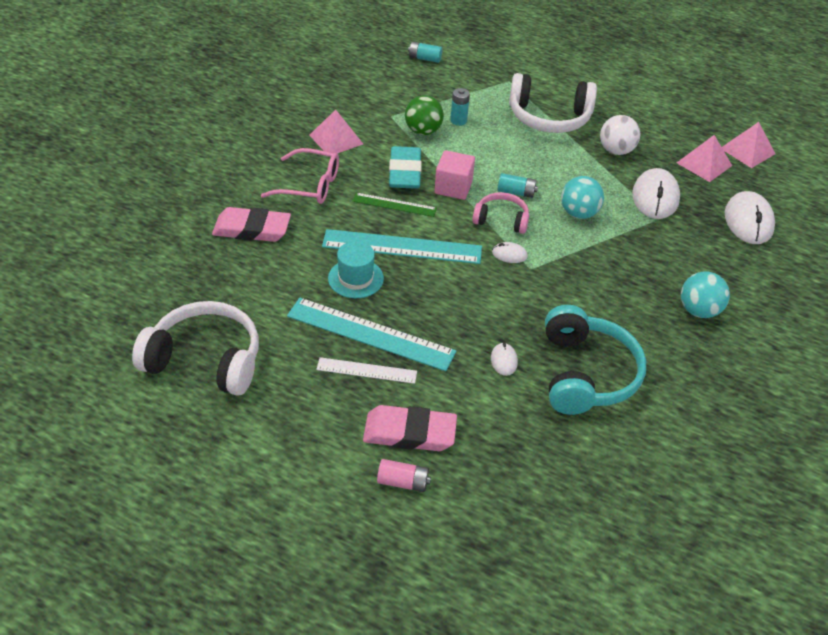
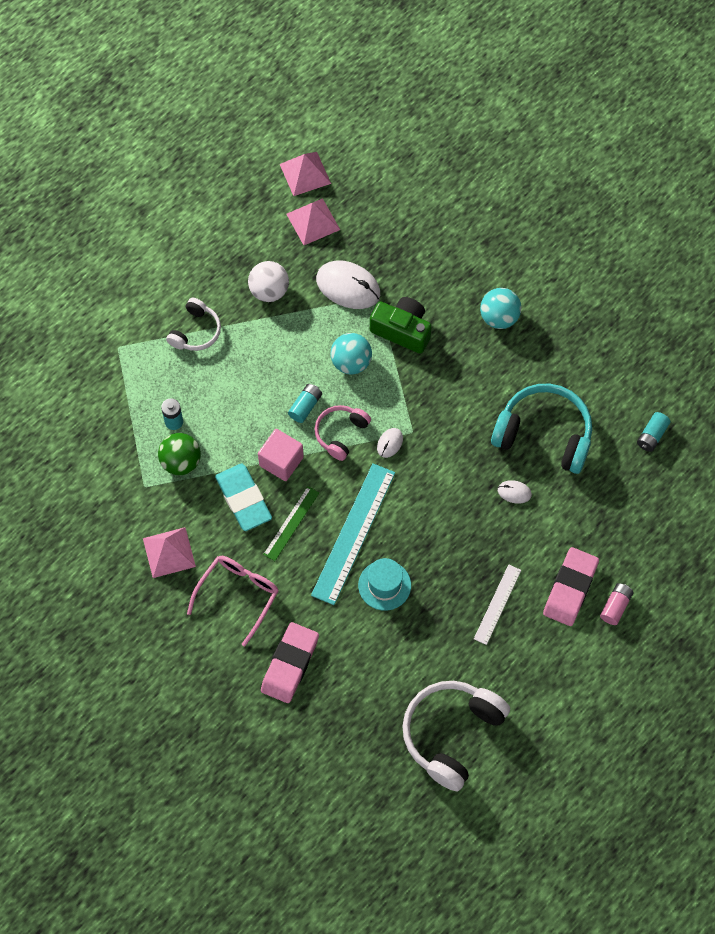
camera: 70 degrees left, 20 degrees up
(370, 333) = (456, 590): turquoise ruler -> none
(405, 172) = (244, 499): turquoise eraser -> turquoise eraser turned 45 degrees clockwise
(424, 58) = (45, 420): turquoise battery -> turquoise battery (652, 436)
(549, 117) = (196, 332): white headphones -> white headphones, size x0.56
(635, 241) = (402, 330): none -> green camera
(748, 221) = (403, 224): white mouse -> none

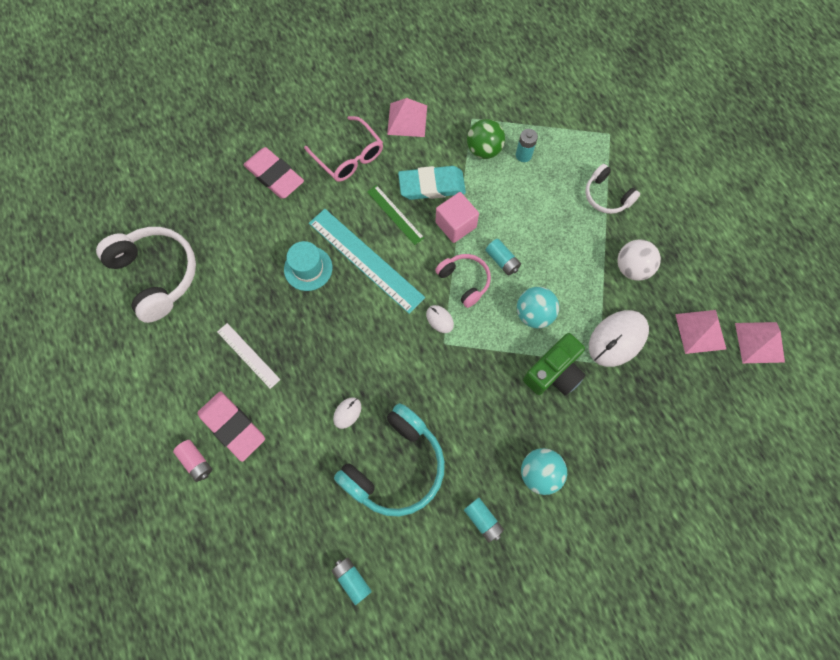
camera: 110 degrees right, 5 degrees up
(558, 350) = (483, 520): none -> turquoise battery

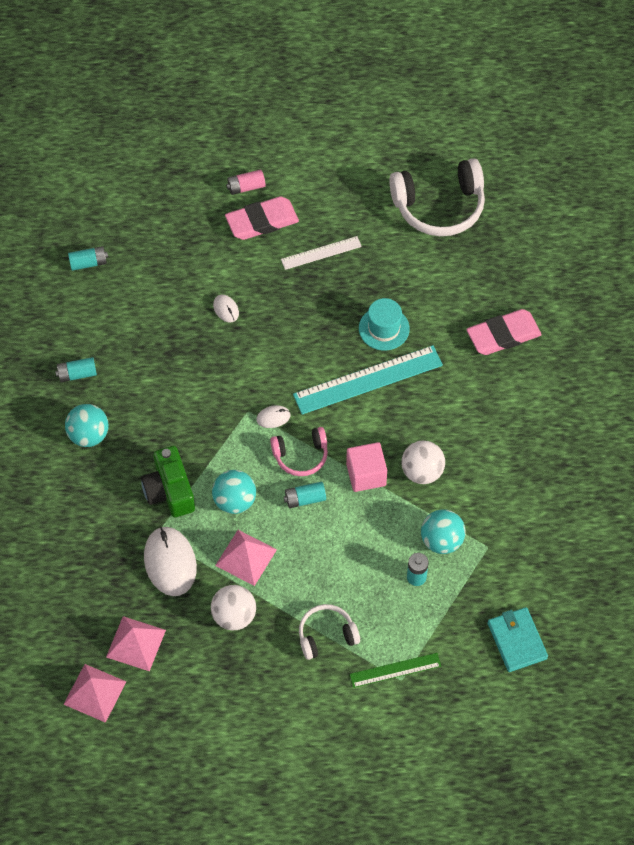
camera: 115 degrees right, 10 degrees down
(349, 157) = (494, 409): pink glasses -> none
(395, 214) = (405, 425): green ruler -> green ruler (395, 670)
(395, 466) = (159, 328): turquoise headphones -> none
(407, 119) = (515, 482): pink pyramid -> pink pyramid (246, 557)
(432, 186) = (422, 472): turquoise eraser -> white ball
(484, 150) = (441, 540): green ball -> turquoise ball
(535, 74) = (517, 641): none -> turquoise wallet

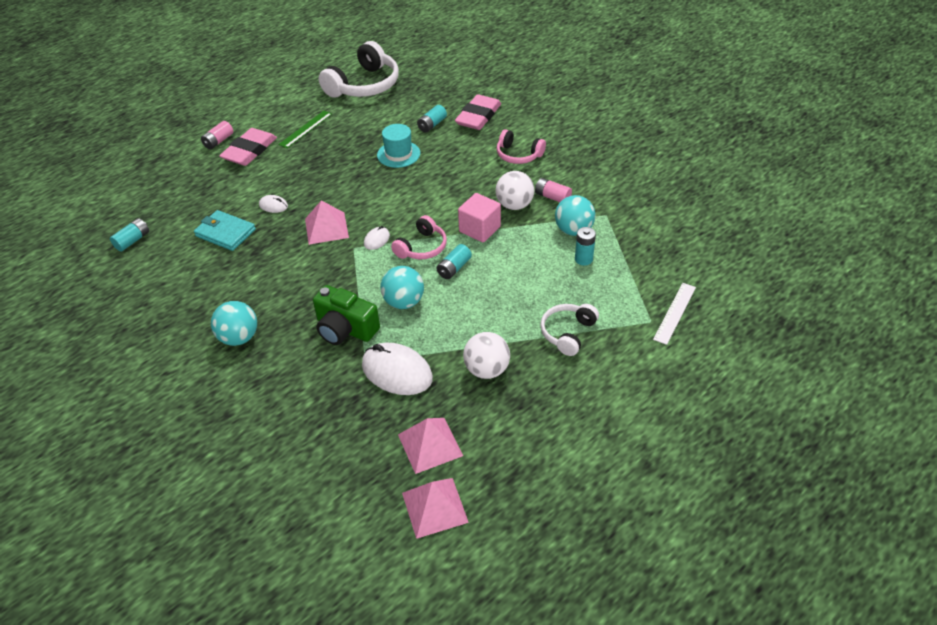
camera: 40 degrees left, 15 degrees down
(77, 374) = (189, 307): turquoise battery -> turquoise battery (432, 125)
(246, 557) = (452, 328): pink pyramid -> pink pyramid (326, 228)
(321, 253) = (310, 143): white ruler -> white ruler (674, 313)
(368, 379) = (419, 183): turquoise ruler -> none
(395, 670) = (639, 319): green ruler -> green ruler (306, 129)
(464, 489) = (552, 197): none -> pink battery
(487, 415) = (518, 155): none -> pink headphones
(517, 641) = (690, 248): turquoise wallet -> turquoise wallet (225, 233)

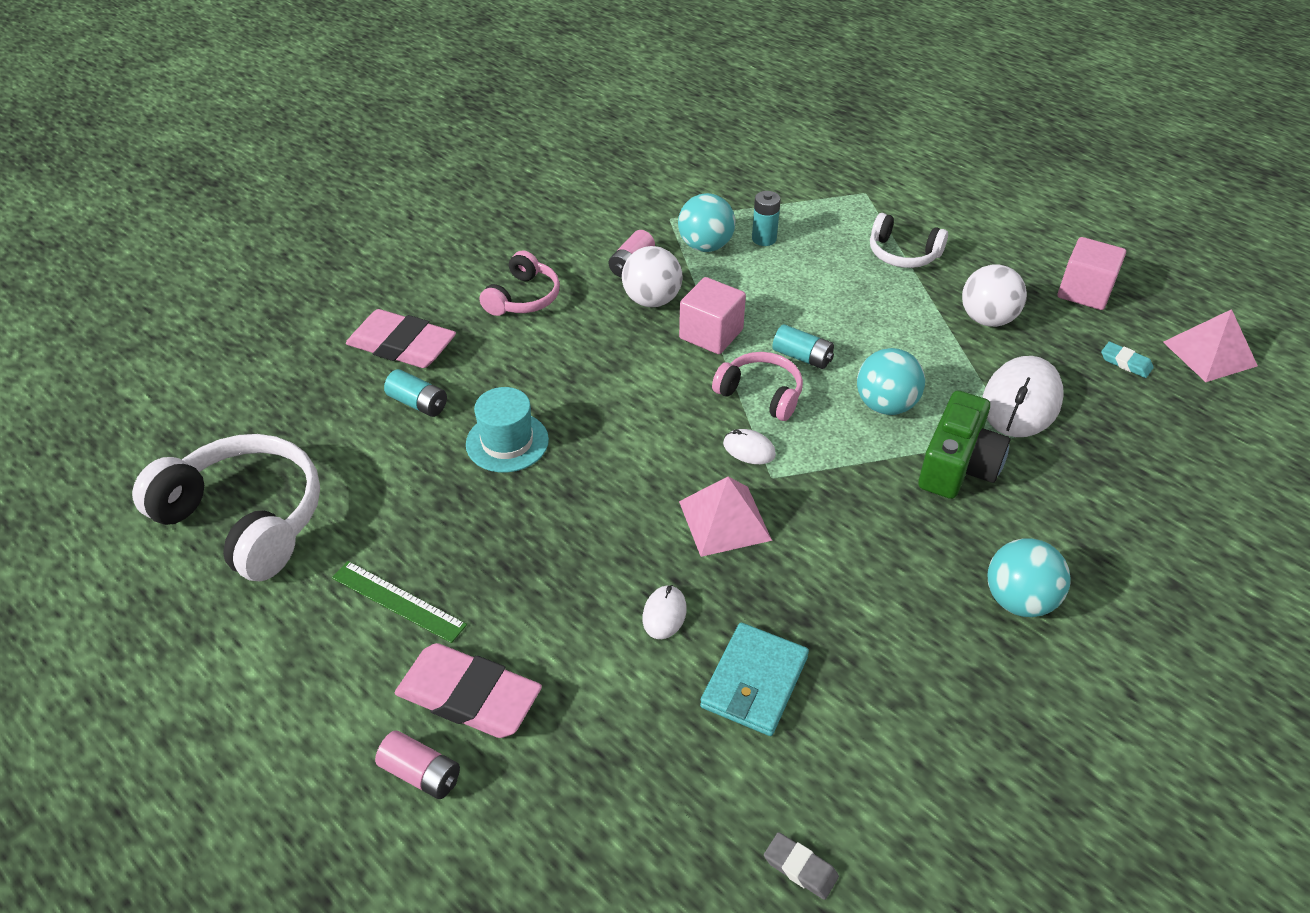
camera: 95 degrees left, 0 degrees up
(132, 240) = (800, 868): turquoise battery -> grey eraser
(430, 445) = (1125, 363): pink pyramid -> turquoise eraser
(518, 440) = (1084, 292): none -> pink cube
(674, 313) = (847, 176): white ruler -> none

